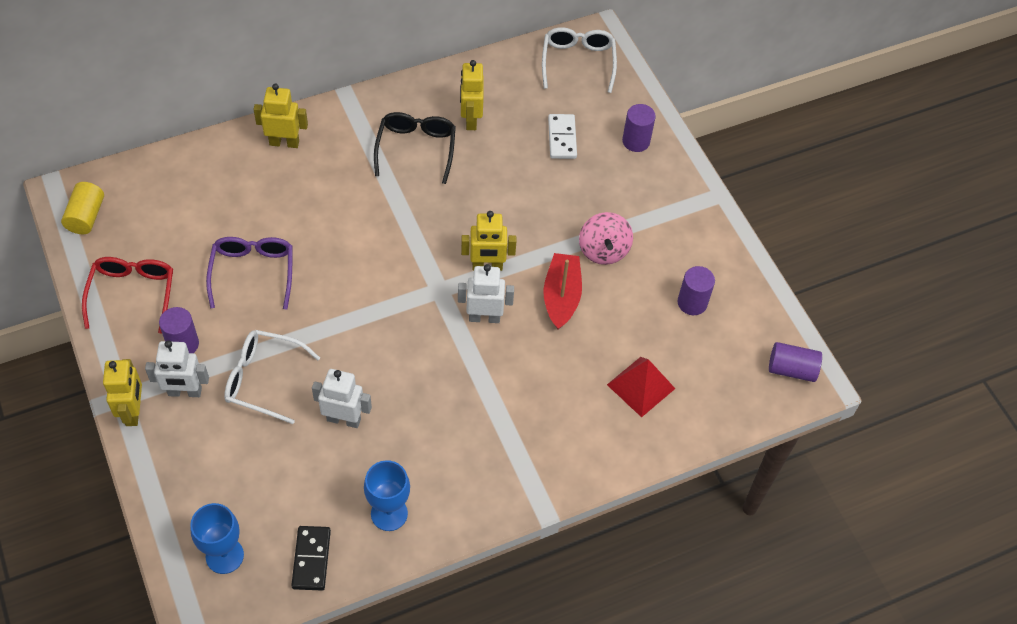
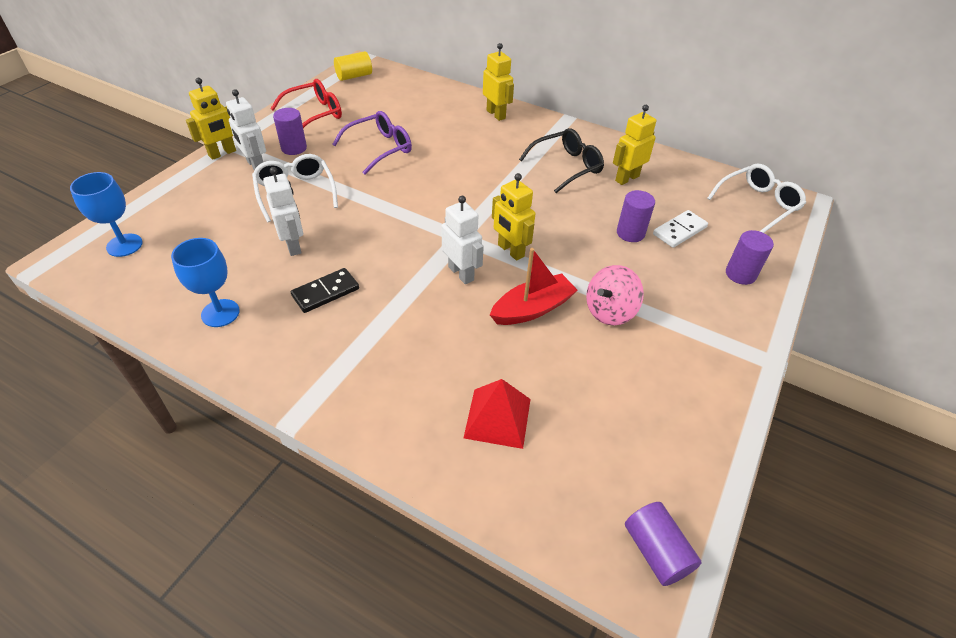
camera: 55 degrees right, 10 degrees down
(311, 559) = (147, 291): black domino -> black domino (325, 292)
(692, 303) = (632, 407): purple cylinder -> purple cylinder (630, 233)

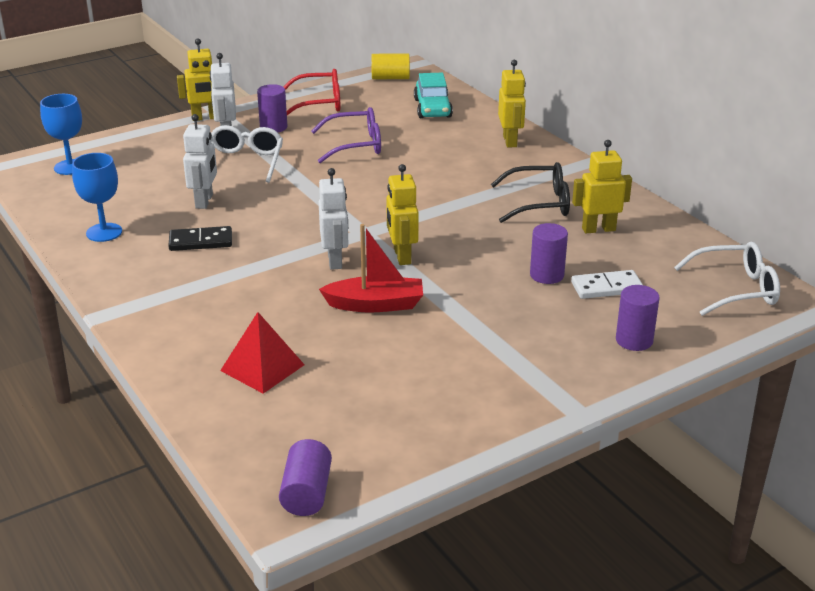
camera: 30 degrees right, 15 degrees down
(412, 97) = (432, 108): none -> turquoise car
(609, 311) = (451, 328): pink spinning top -> none

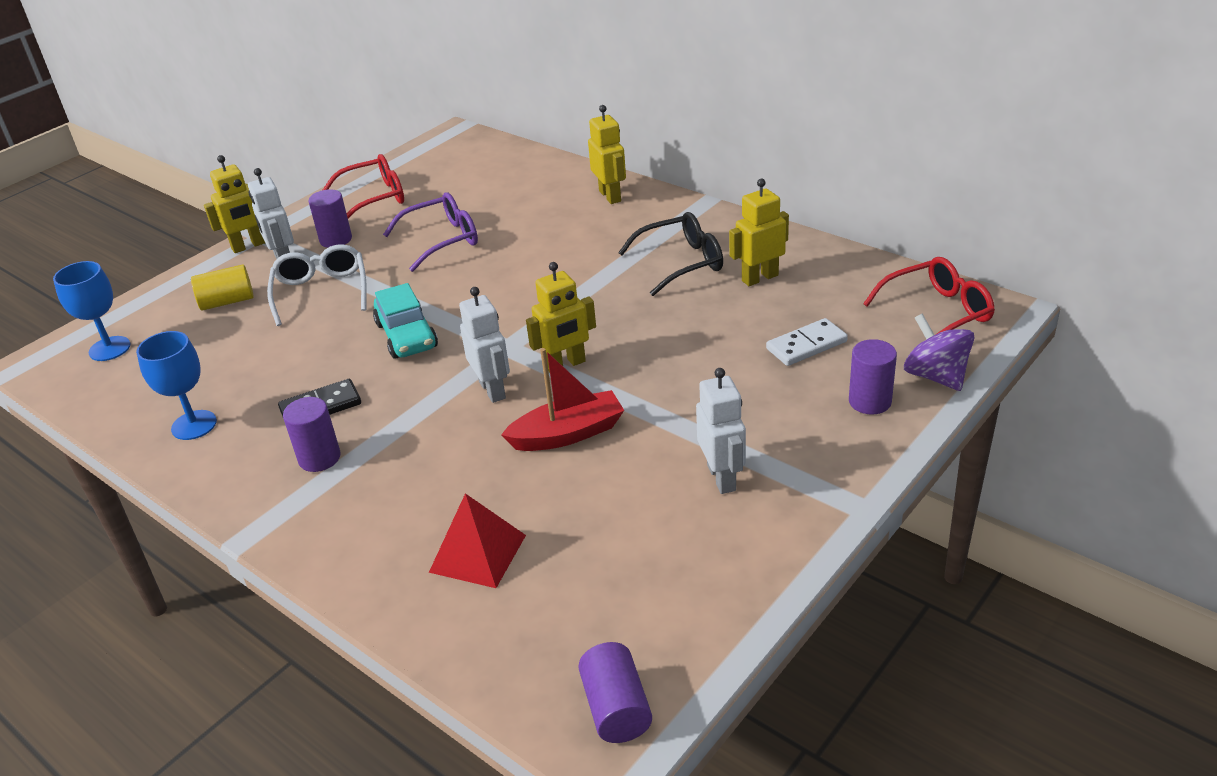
camera: 15 degrees left, 5 degrees up
(204, 201) = (299, 353): white robot -> white robot (722, 478)
(390, 78) = (439, 150): yellow cylinder -> yellow cylinder (227, 302)
(401, 256) = (565, 365): yellow robot -> yellow robot turned 90 degrees counterclockwise
(432, 108) = (505, 176): turquoise car -> turquoise car (407, 336)
(546, 275) = (735, 347): purple cylinder -> purple cylinder (319, 458)
(703, 335) = (935, 376): none -> purple spinning top
(736, 289) = (937, 313): white glasses -> red glasses

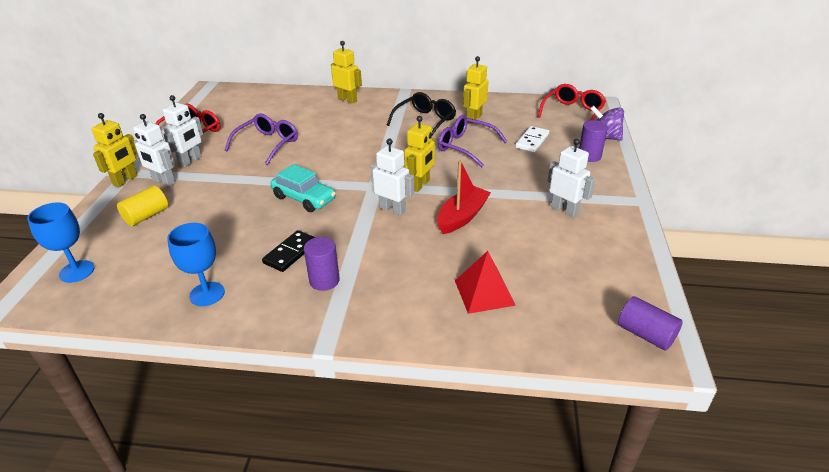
camera: 35 degrees left, 0 degrees up
(321, 292) = (214, 191): white glasses -> none
(336, 239) = (190, 161): purple cylinder -> white robot
(693, 323) = (465, 146): none -> purple glasses

